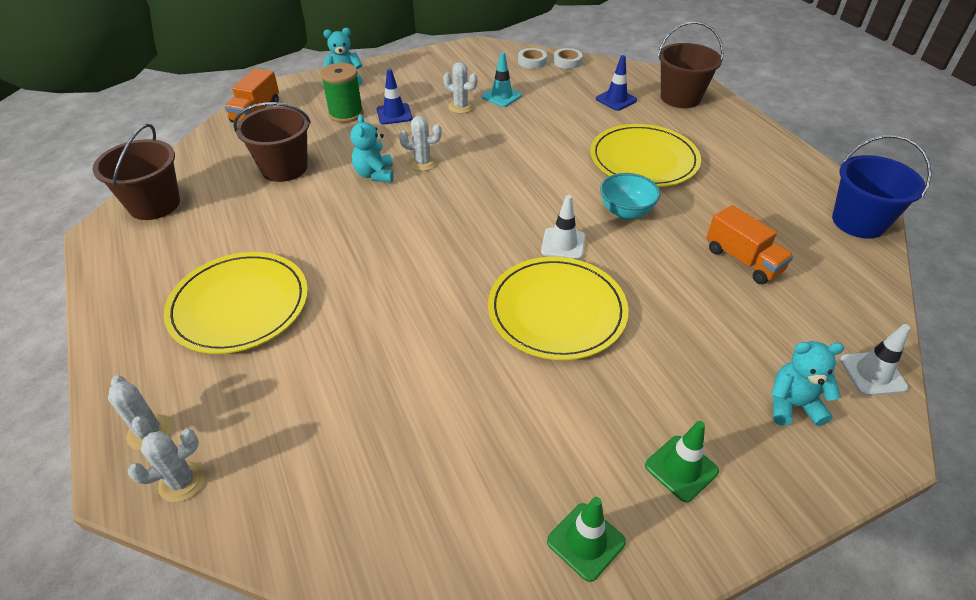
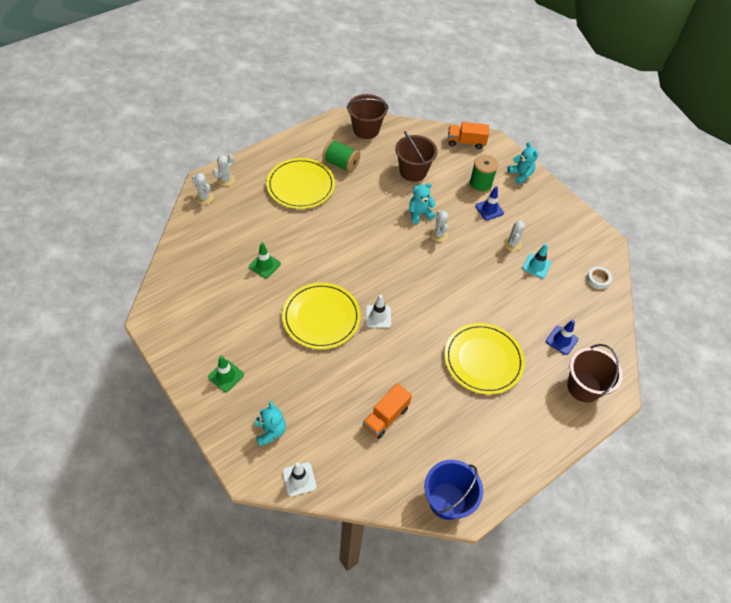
camera: 75 degrees right, 10 degrees up
(217, 245) = (341, 164): none -> green spool
(567, 62) = (609, 303): white tape -> none
(586, 541) = (186, 338): green traffic cone -> green traffic cone (264, 265)
(625, 212) = (418, 349): turquoise bowl -> none

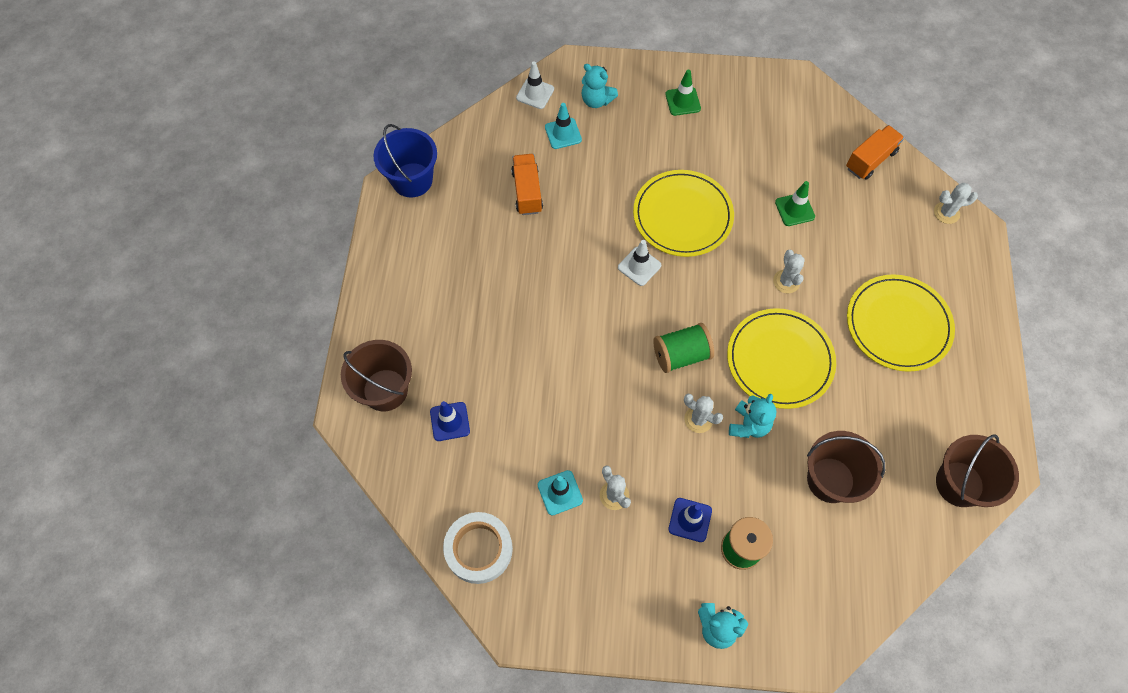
camera: 135 degrees right, 10 degrees up
(226, 180) = (964, 251): white cactus -> white cactus (786, 281)
(319, 431) = (563, 133): none -> turquoise traffic cone
(341, 164) = (907, 398): green spool -> green spool (681, 355)
(466, 142) = (839, 608): orange truck -> orange truck (870, 160)
(483, 360) = (502, 322): yellow plate -> yellow plate (780, 360)
(598, 279) = (479, 549): white tape -> white tape, size x1.78

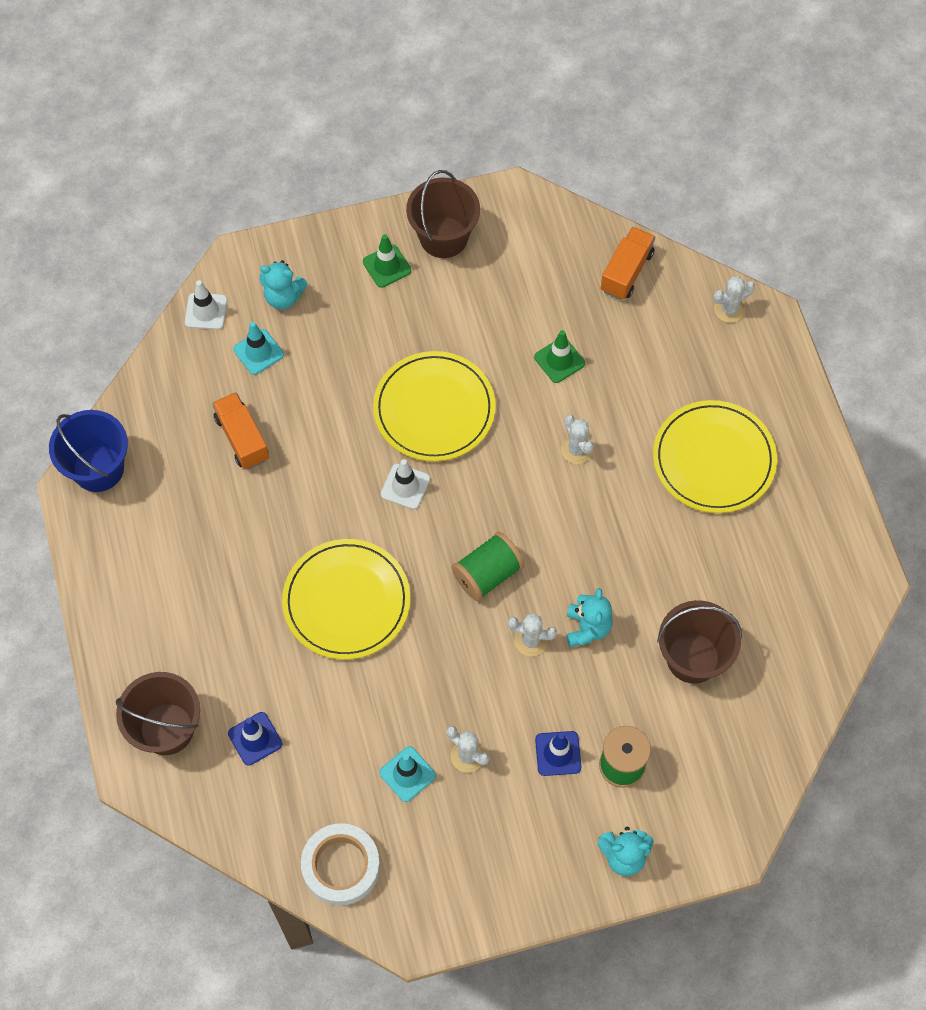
camera: 20 degrees left, 0 degrees up
(780, 360) = (598, 543): yellow plate -> yellow plate (346, 601)
(959, 484) = (828, 615): brown bucket -> brown bucket (443, 237)

